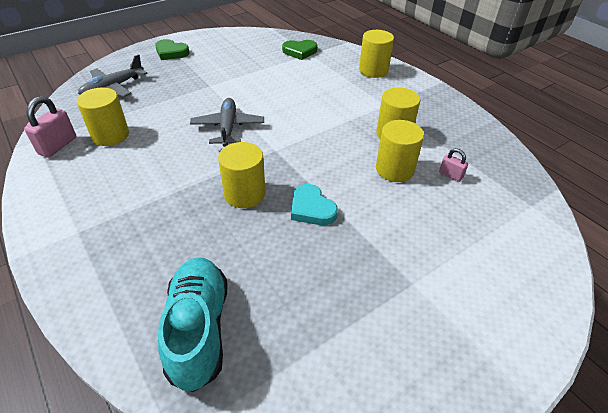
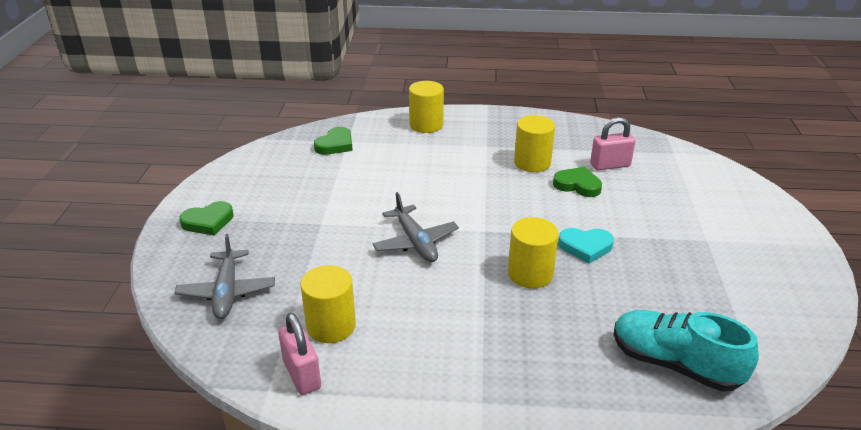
camera: 50 degrees left, 10 degrees down
(228, 127) = (415, 242): grey plane -> grey plane turned 150 degrees counterclockwise
(394, 169) = (577, 185): yellow cylinder -> green heart
(450, 175) = (610, 165): pink padlock -> pink padlock, size x1.75

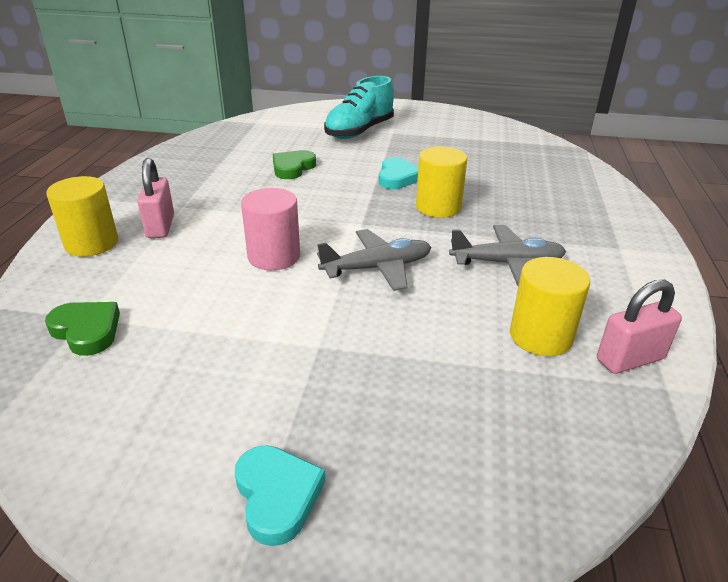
camera: 85 degrees left, 0 degrees up
(208, 222) = (277, 496): green heart -> turquoise heart
(227, 292) = (486, 446): grey plane -> grey plane (507, 263)
(423, 194) = (274, 256): none -> pink cylinder
(532, 163) = (237, 184): yellow cylinder -> none
(610, 165) = (263, 149): pink padlock -> pink padlock (160, 226)
(674, 364) = (544, 166): turquoise shoe -> turquoise shoe (359, 131)

